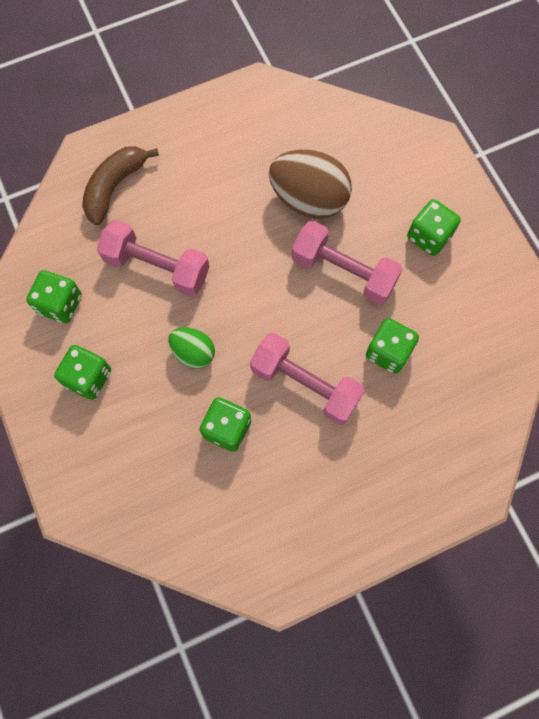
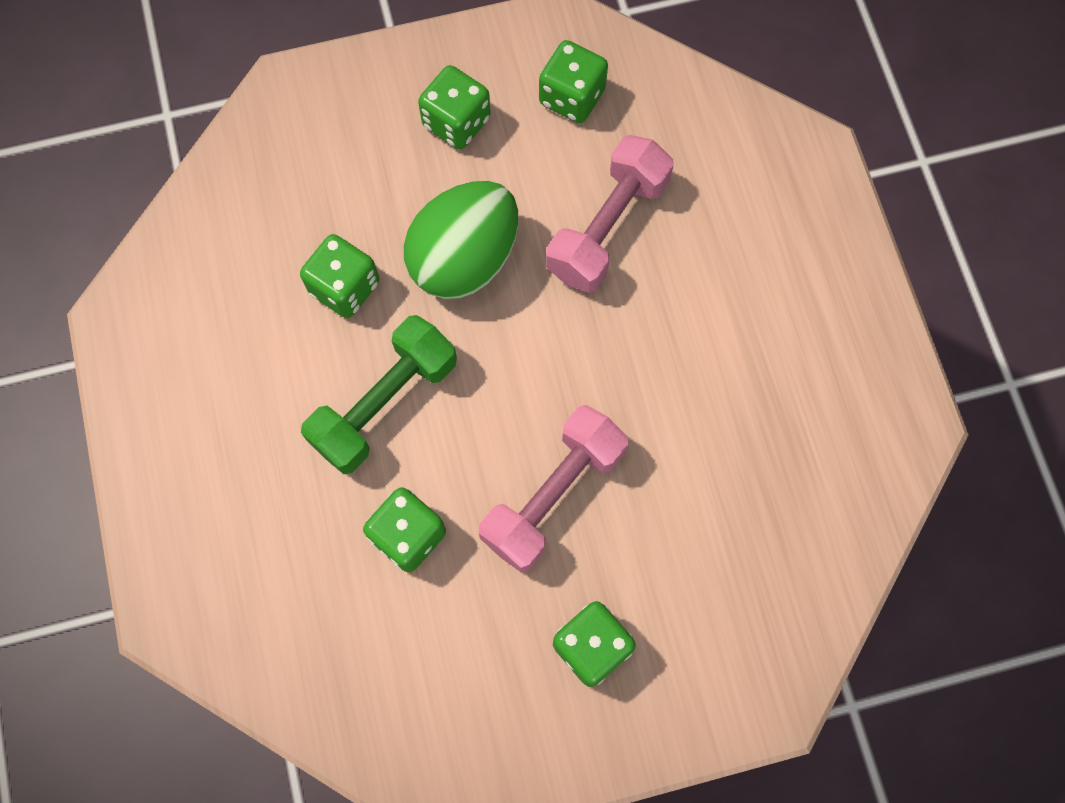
camera: 100 degrees right, 0 degrees up
(115, 187) = (749, 185): brown banana -> none
(193, 353) = (464, 259): green egg -> green egg, size x1.80
(305, 384) = (384, 404): pink dumbbell -> green dumbbell
(309, 199) = (688, 466): brown egg -> none

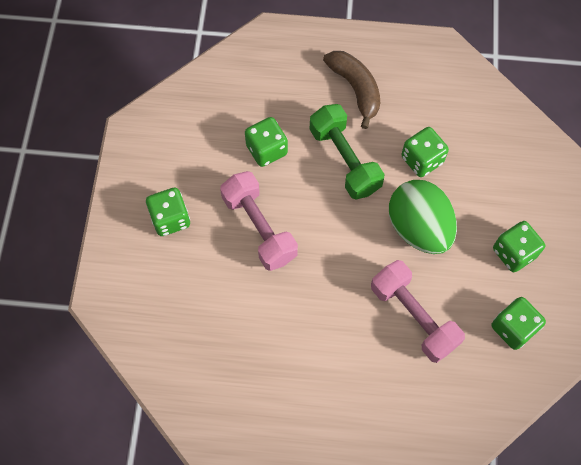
camera: 110 degrees right, 5 degrees down
(242, 430) = (355, 89): none -> brown banana

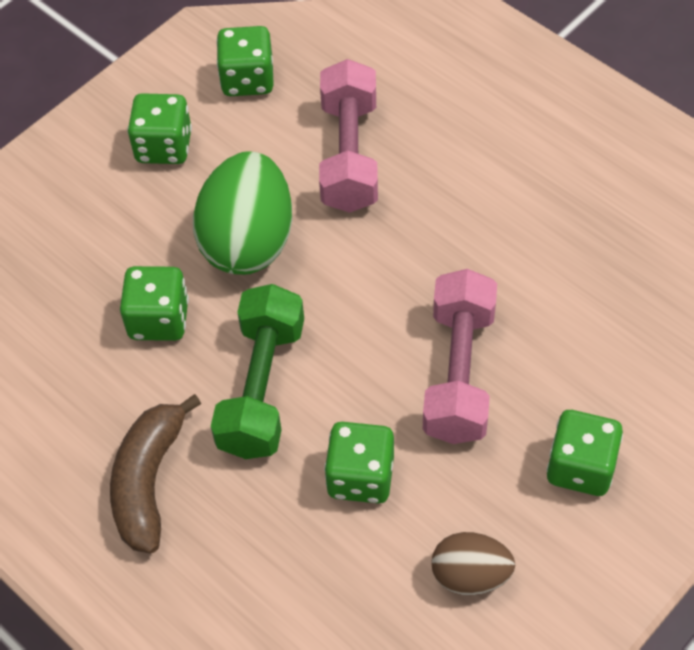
camera: 140 degrees left, 10 degrees down
(188, 140) = (470, 575): none -> brown egg

